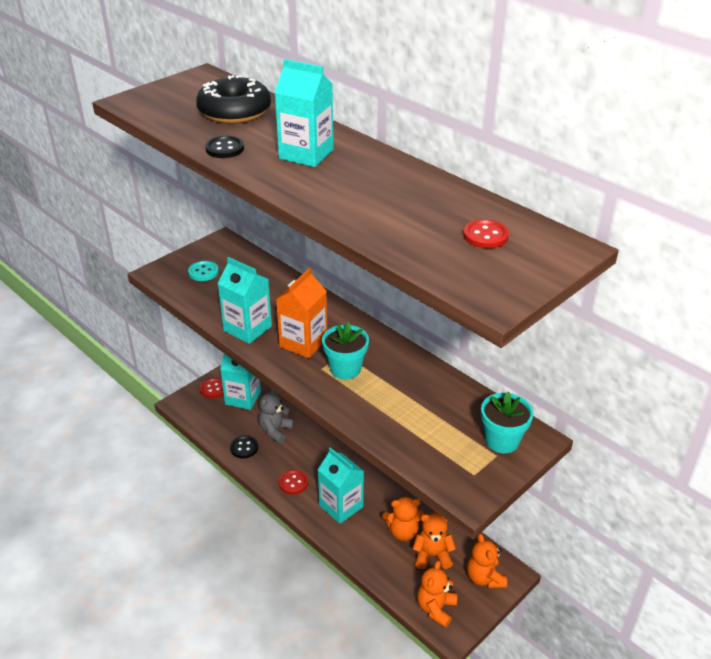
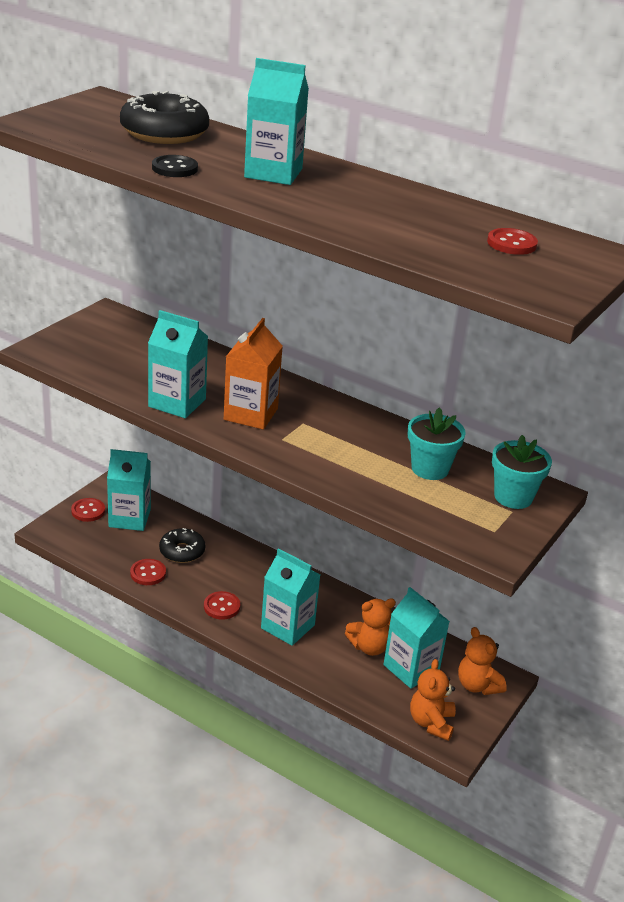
camera: 15 degrees left, 5 degrees down
(203, 272) = (97, 346): turquoise button -> none
(244, 448) = (148, 573): black button -> red button
(275, 430) = (182, 551): grey teddy bear -> black donut
(345, 369) = (311, 438): turquoise flower pot -> turquoise flower pot (430, 469)
(432, 555) = (411, 668): orange teddy bear -> turquoise carton

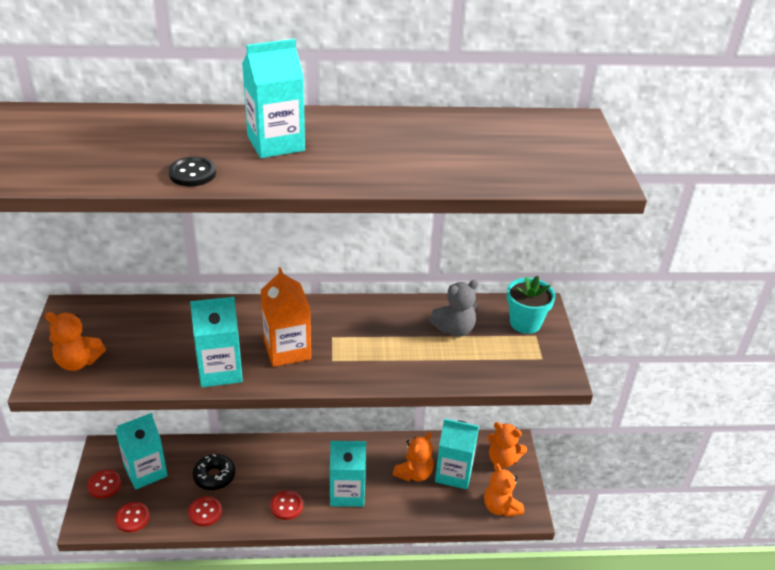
camera: 35 degrees left, 5 degrees up
(75, 349) = (78, 362): none -> orange teddy bear
(164, 133) = (131, 136): black donut -> none
(430, 469) = (454, 329): turquoise flower pot -> grey teddy bear
(511, 244) = (519, 140): red button -> red button (132, 518)

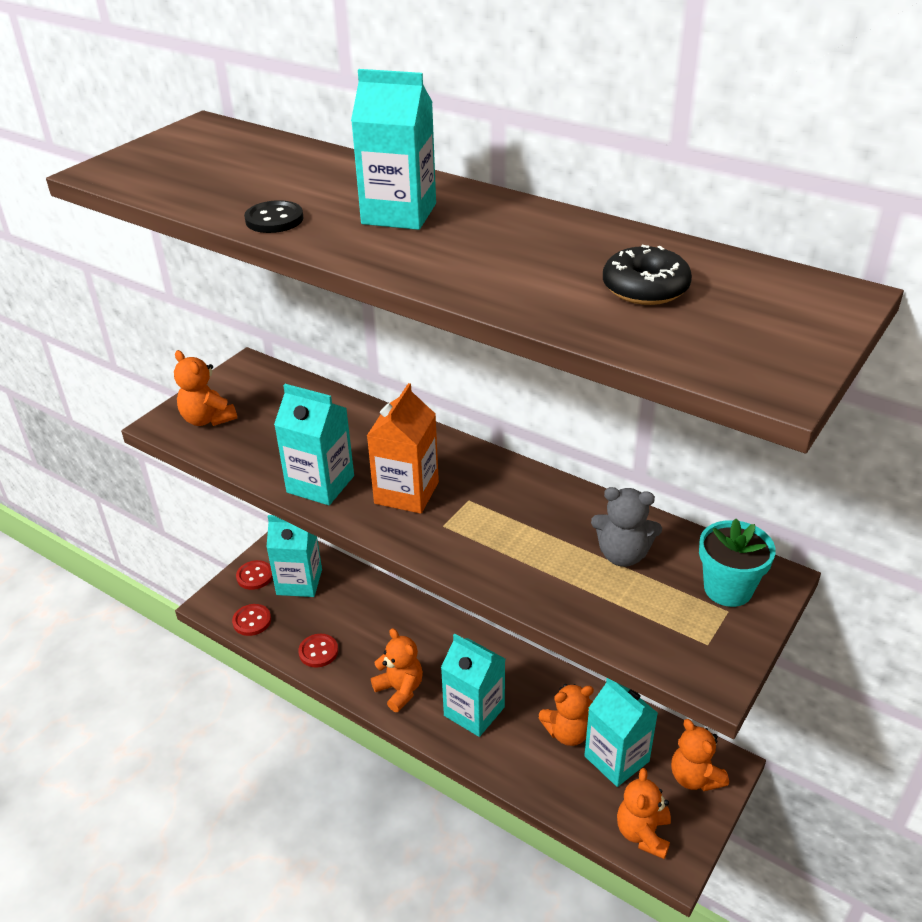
camera: 40 degrees right, 0 degrees up
(214, 476) = (356, 620): black donut -> black donut (645, 288)
(286, 506) = (400, 690): red button -> orange teddy bear

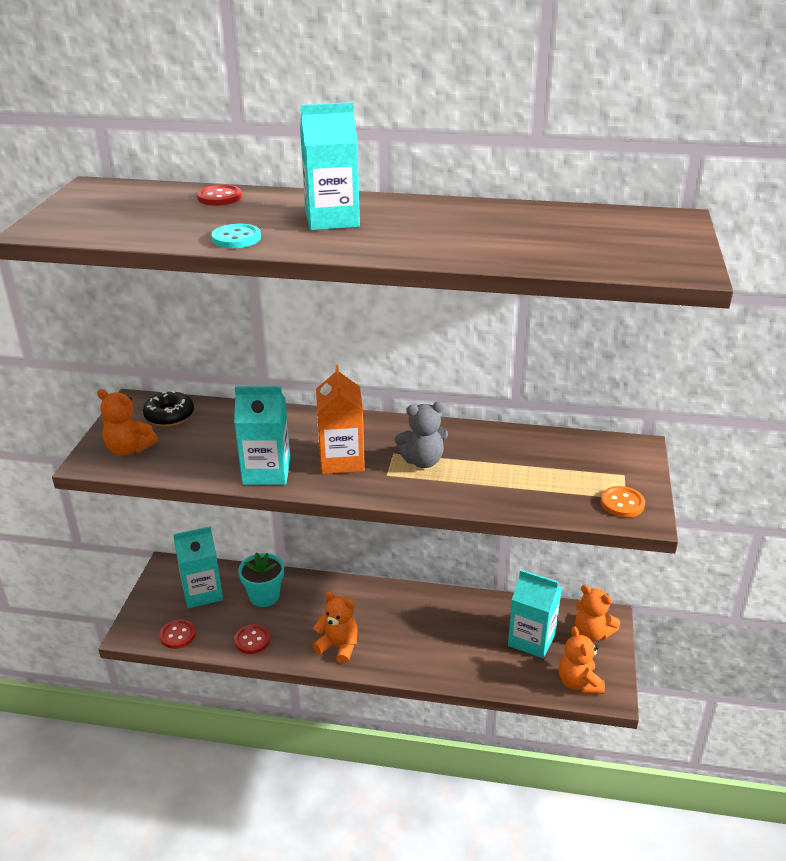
camera: 25 degrees left, 5 degrees down
(255, 576) = (158, 600): red button -> red button (219, 197)
(274, 219) = (236, 238): black button -> turquoise button
(474, 711) = (407, 642): turquoise carton -> none
(568, 732) = (486, 633): orange teddy bear -> none
(622, 554) = (530, 459): grey teddy bear -> grey teddy bear (422, 461)
(645, 288) = (555, 234): black donut -> black donut (169, 416)
(698, 650) = (622, 503): none -> orange button
(728, 589) = (615, 461): turquoise flower pot -> turquoise flower pot (264, 596)

